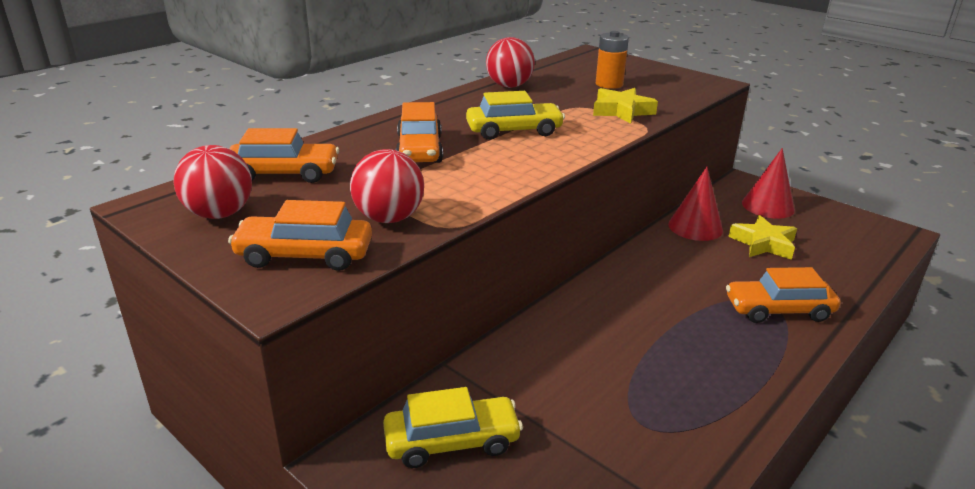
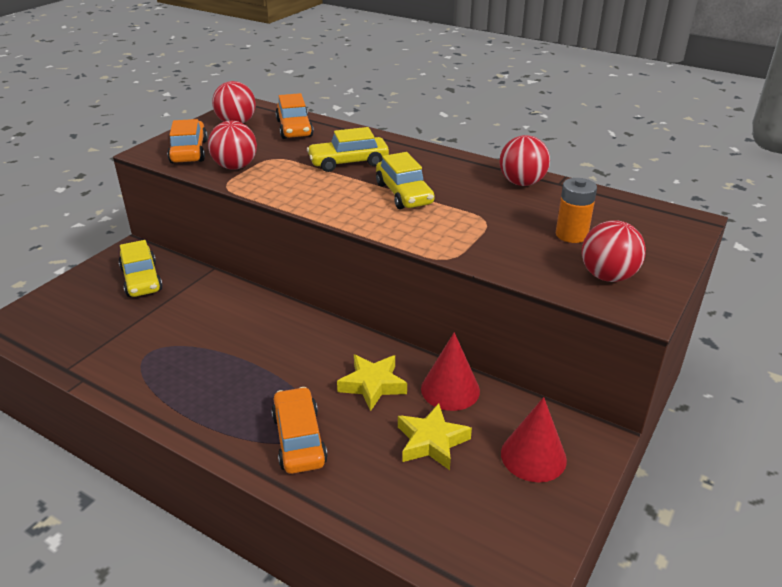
camera: 80 degrees right, 5 degrees up
(419, 150) = (348, 162): orange car -> yellow car
(622, 111) = (487, 244): yellow star -> yellow star (372, 385)
(673, 84) = (607, 276): none -> red ball

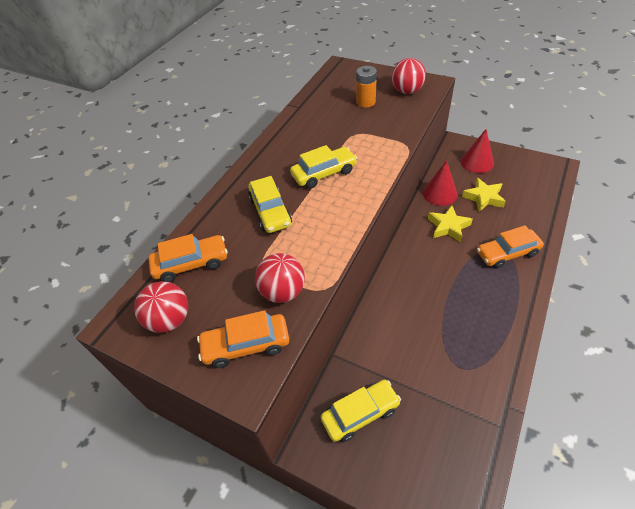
camera: 90 degrees left, 15 degrees up
(522, 183) = (300, 121): red ball -> none

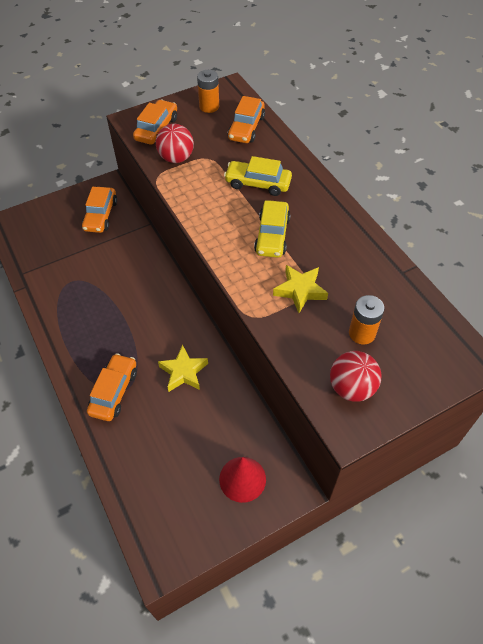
camera: 120 degrees right, 5 degrees up
(170, 320) = (209, 107): red ball -> orange battery
(360, 414) = (101, 215): yellow car -> orange car
(440, 193) = (229, 400): red cone -> none
(483, 198) = (188, 434): yellow star -> yellow star (300, 290)

